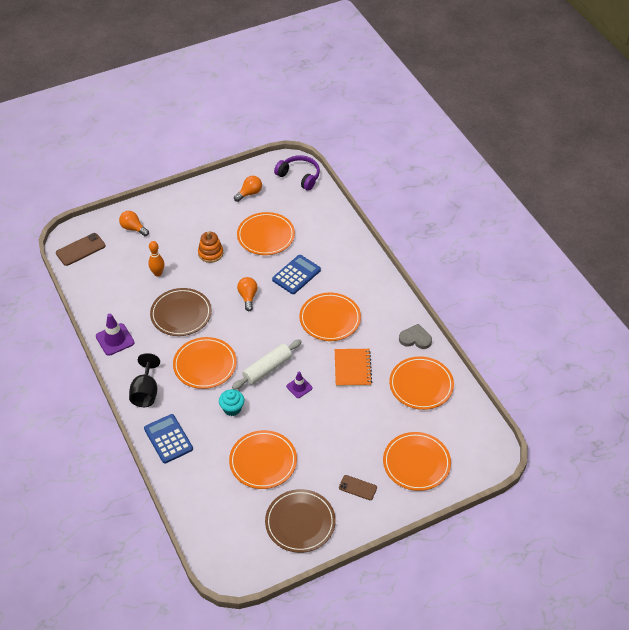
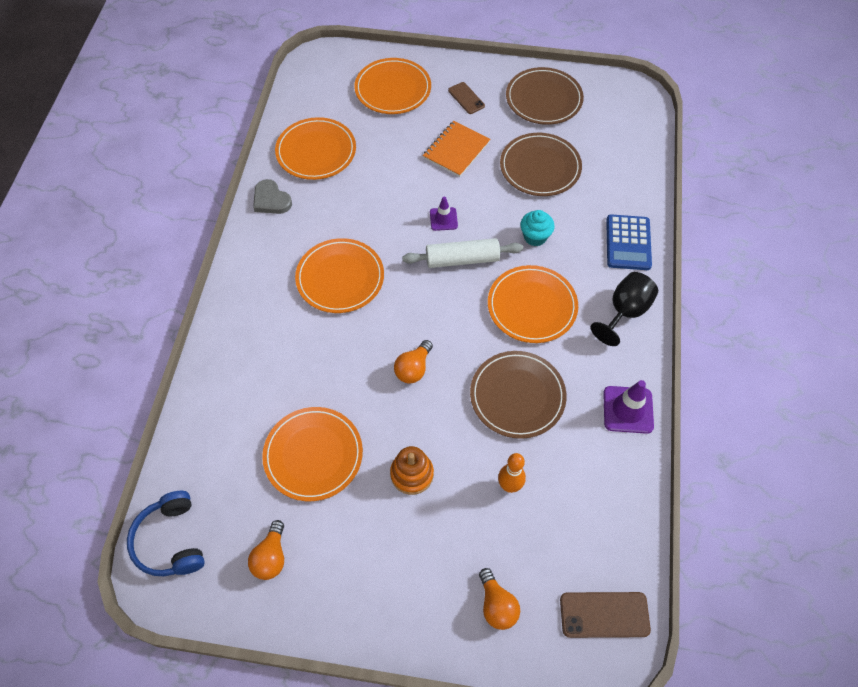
camera: 145 degrees left, 10 degrees up
(249, 193) = (271, 557): orange light bulb -> orange light bulb turned 75 degrees counterclockwise
(263, 461) = (540, 167): orange plate -> brown plate
(296, 275) = (326, 363): blue calculator -> none
(299, 176) = (171, 541): purple headphones -> blue headphones
(352, 368) = (369, 206): orange notebook -> orange notebook (456, 150)

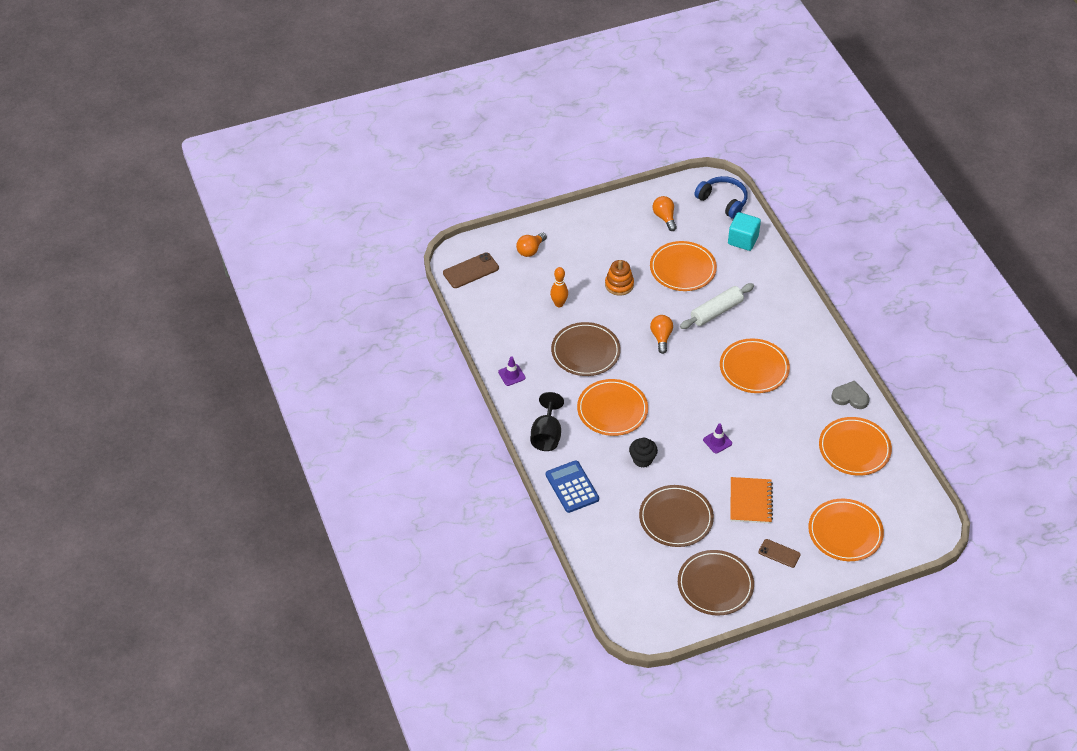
camera: 150 degrees right, 10 degrees down
(202, 458) = (743, 240): none -> turquoise cube
(462, 259) = (682, 419): white rolling pin -> white rolling pin (716, 311)
(497, 605) = (530, 250): orange light bulb -> orange light bulb turned 90 degrees counterclockwise
(535, 237) = (642, 459): turquoise cupcake -> black cupcake
(628, 410) = (511, 375): purple traffic cone -> purple traffic cone, size x0.63

